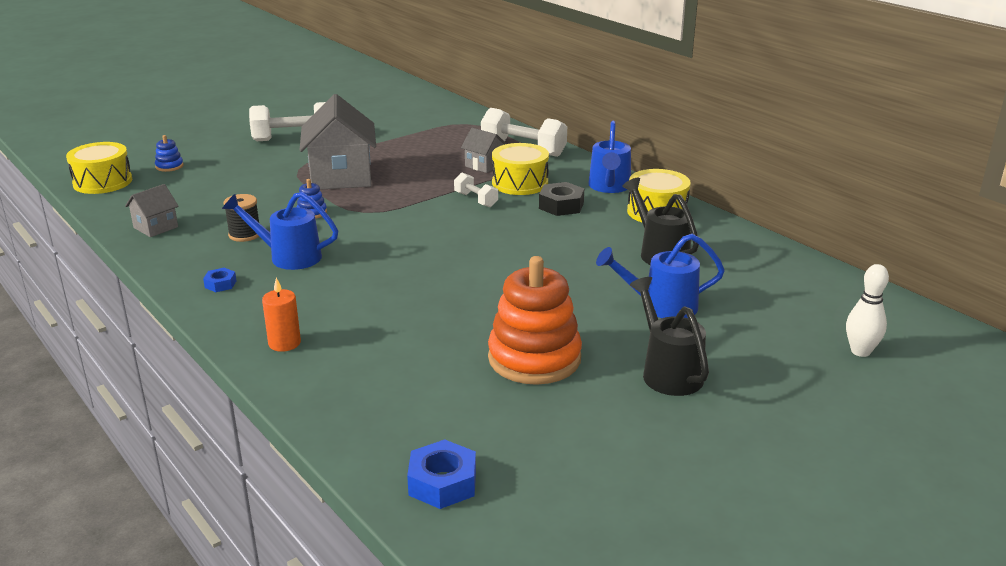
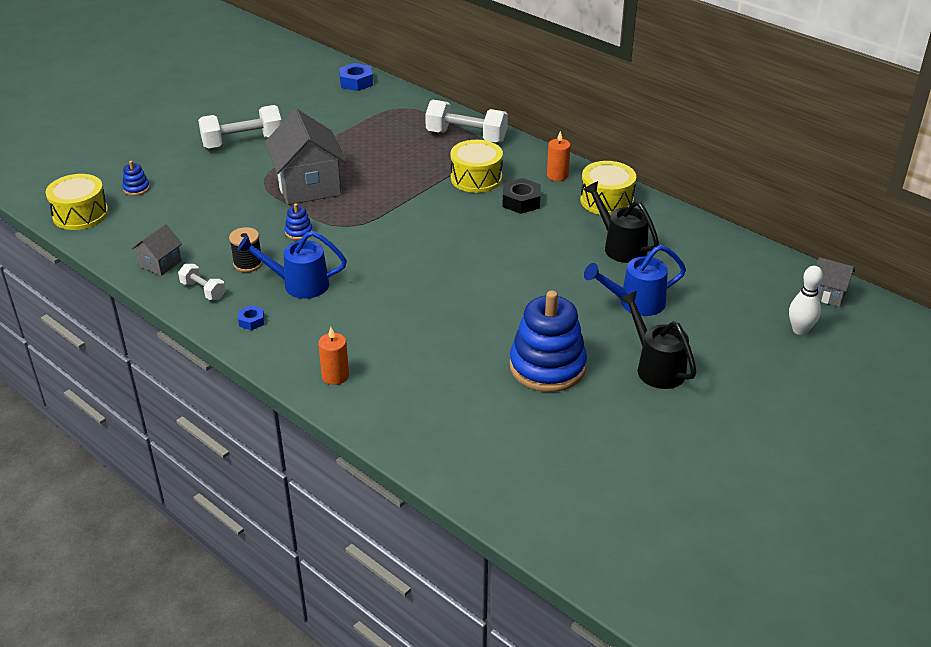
camera: 10 degrees left, 10 degrees up
(442, 483) = (513, 488): blue nut -> blue nut (356, 82)
(475, 200) = (443, 202): white dumbbell -> white dumbbell (203, 290)
(484, 165) = (436, 159): grey house -> grey house (828, 294)
(534, 358) = (547, 367): orange stacking toy -> blue stacking toy
(609, 187) = (557, 175): blue watering can -> orange candle

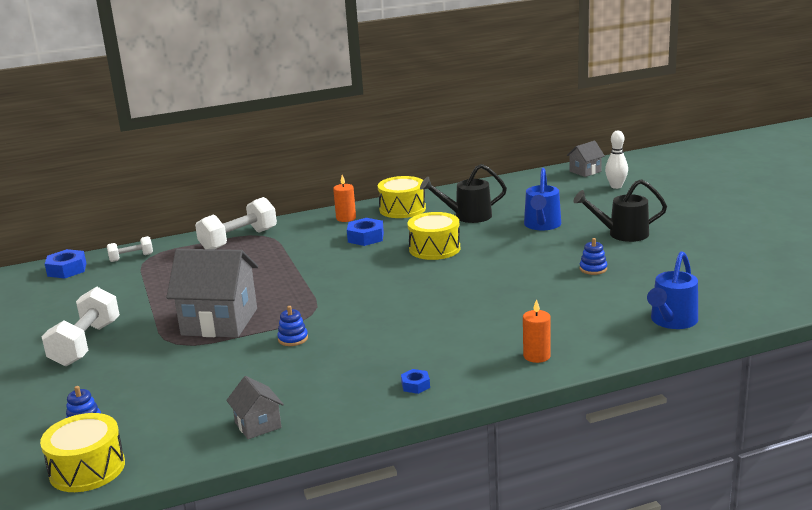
camera: 60 degrees left, 15 degrees down
(203, 290) = (336, 405): white dumbbell -> white dumbbell (131, 258)
(248, 264) = (316, 373): black spool -> none
(299, 284) = (380, 352): blue watering can -> blue watering can (671, 321)
(476, 178) = (309, 247): yellow drum -> yellow drum (434, 249)
(521, 201) = (365, 237): black nut -> blue nut
(547, 367) = (593, 269): blue stacking toy -> blue stacking toy, size x0.42

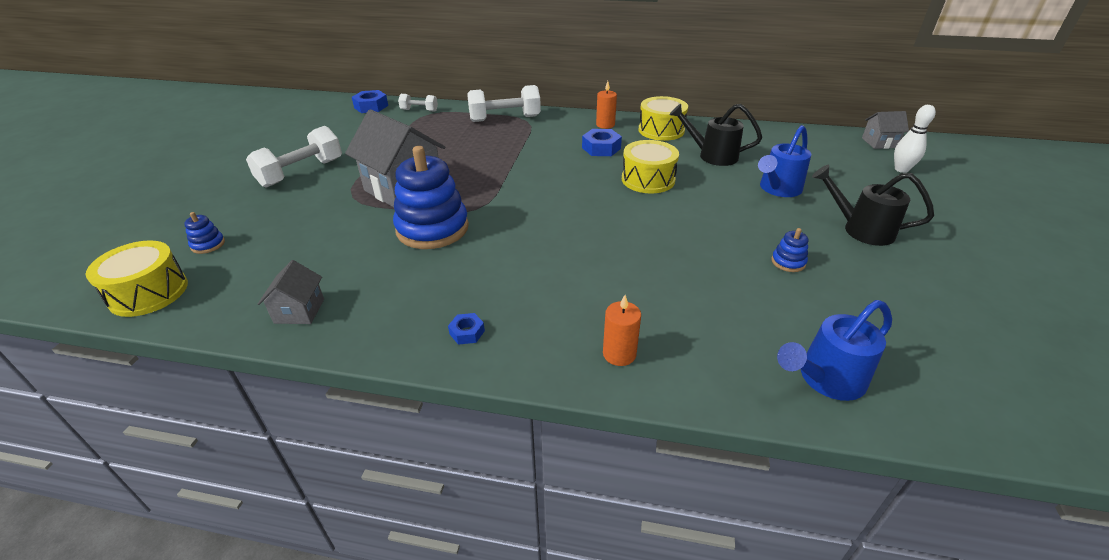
camera: 30 degrees right, 15 degrees up
(293, 339) = (432, 229): blue stacking toy -> blue stacking toy, size x2.40

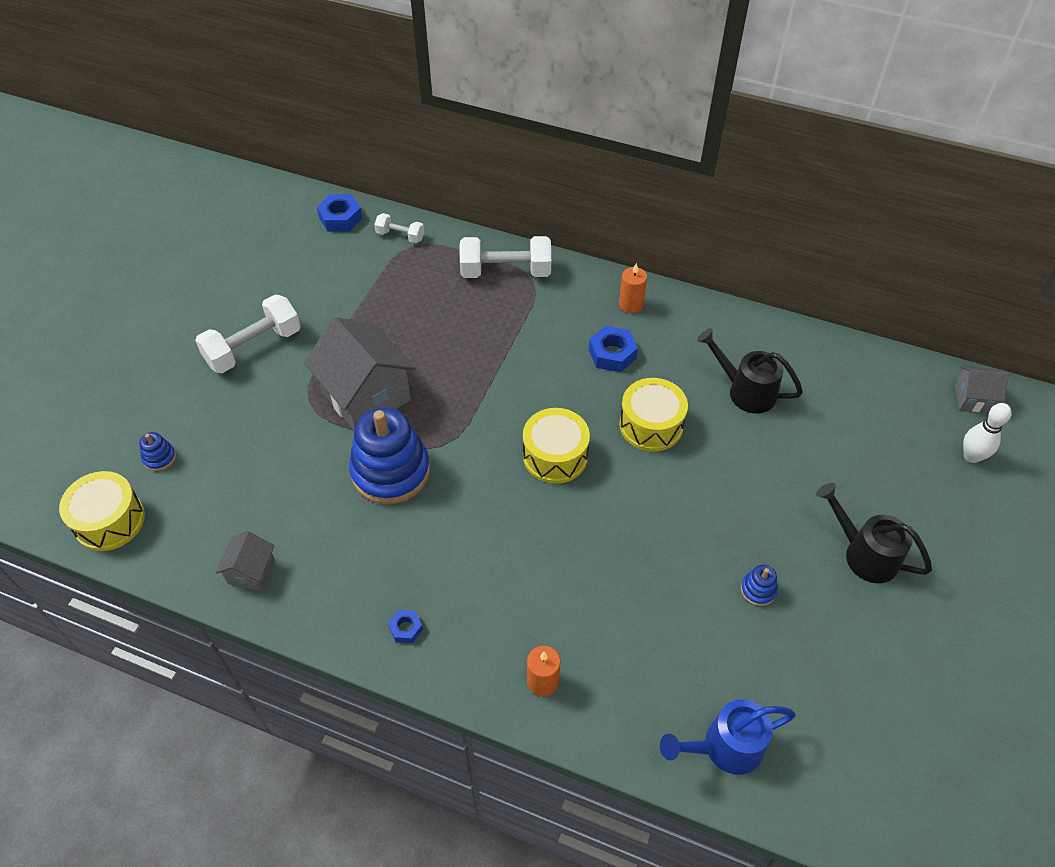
camera: 10 degrees right, 15 degrees up
(661, 130) = (699, 328): yellow drum -> yellow drum (555, 456)
(777, 189) = (799, 468): blue watering can -> none

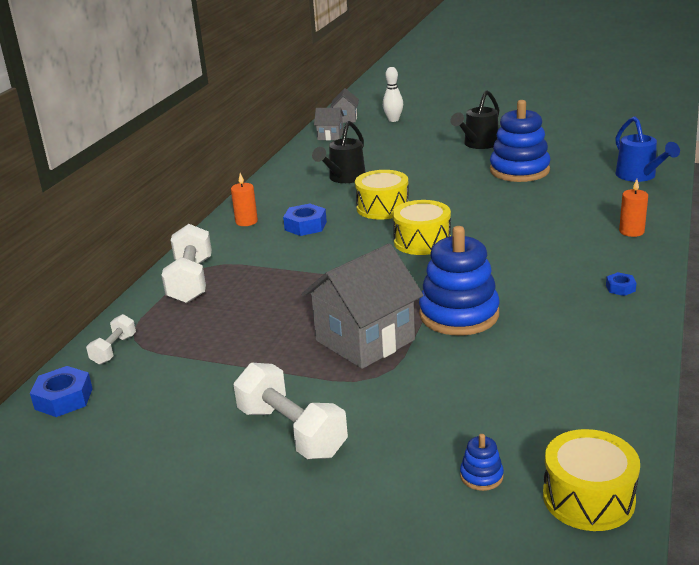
camera: 90 degrees left, 25 degrees down
(251, 572) = (606, 377): grey house -> grey house (330, 136)
(758, 590) = (519, 170): blue stacking toy -> blue stacking toy, size x2.40

